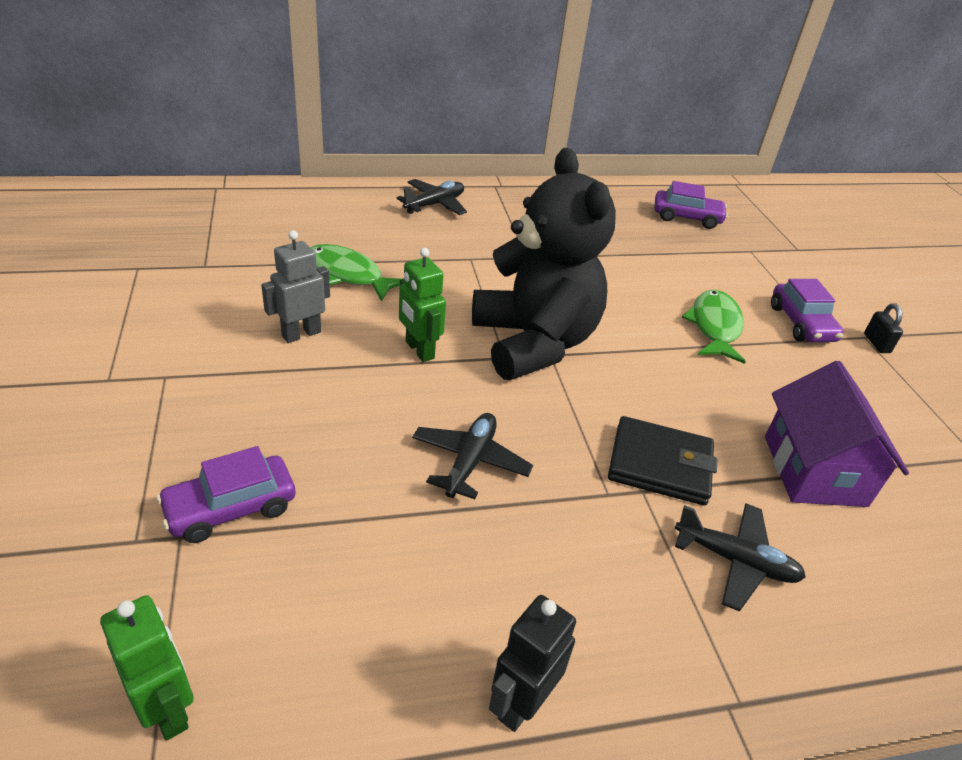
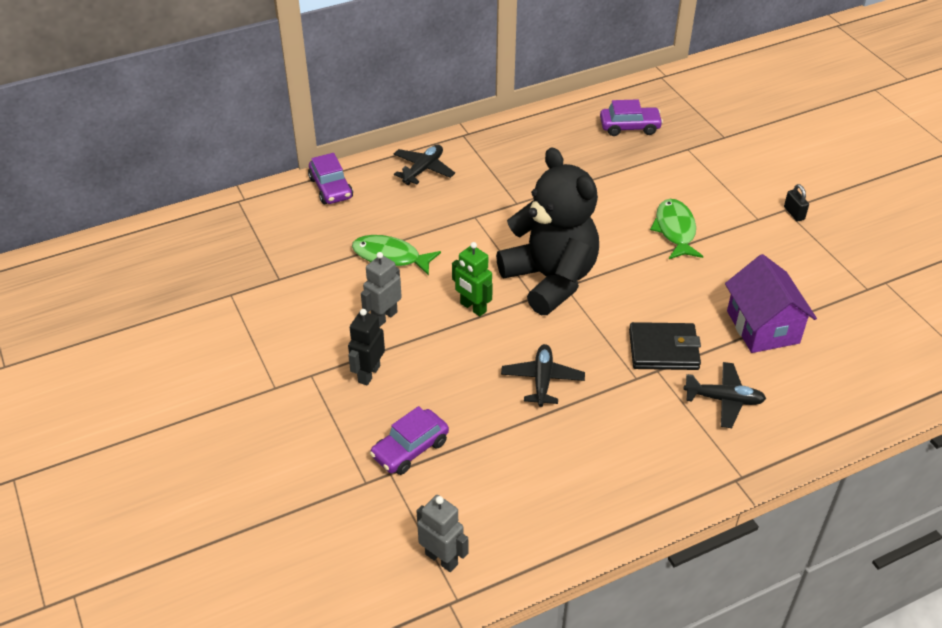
camera: 10 degrees left, 5 degrees up
(168, 709) = (441, 559): green robot -> grey robot
(521, 703) = (625, 507): black robot -> black robot (368, 374)
(801, 323) = (737, 210): purple car -> purple car (331, 188)

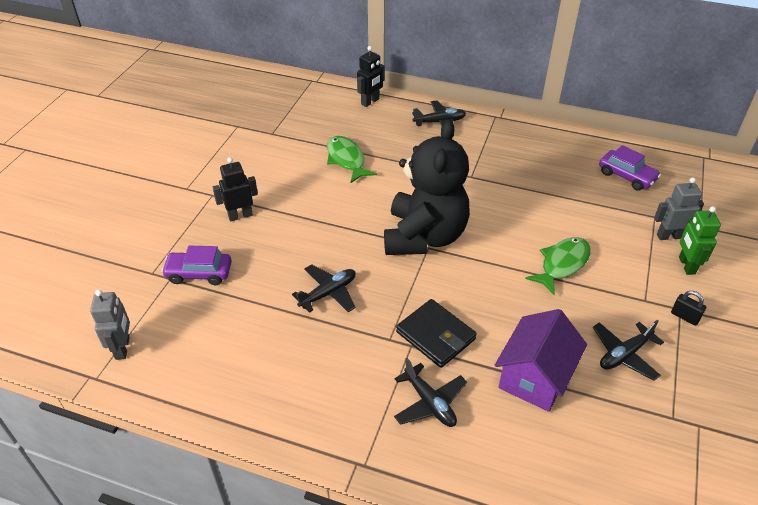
camera: 45 degrees right, 0 degrees up
(331, 188) = (370, 102): purple car -> black robot
(384, 317) = (294, 190): grey robot -> grey robot (669, 236)
(473, 307) = (351, 220): green robot -> green robot (686, 265)
(793, 268) = (624, 354): none -> black plane
(794, 213) = (684, 317): black padlock -> black padlock turned 75 degrees counterclockwise

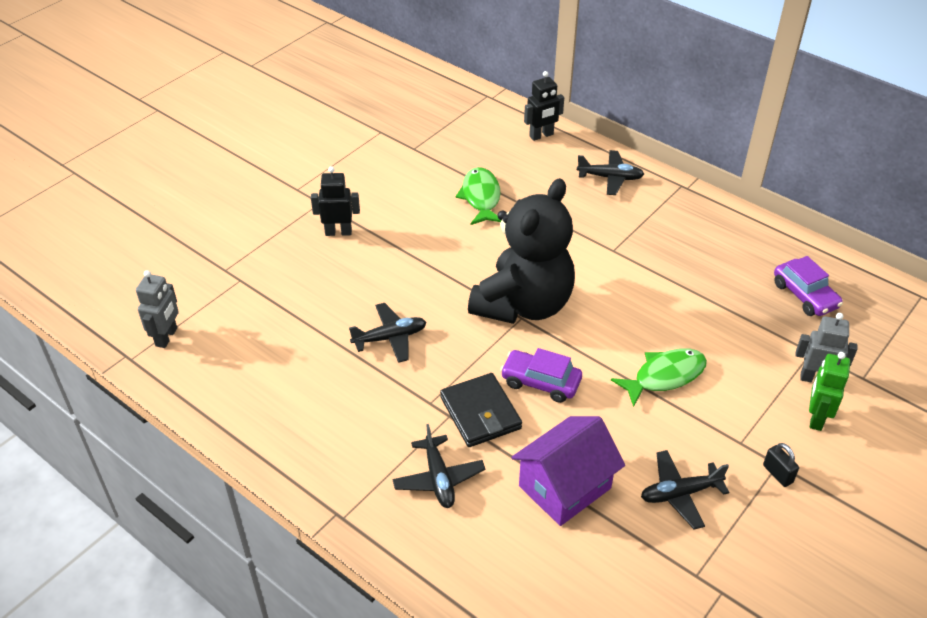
camera: 20 degrees right, 0 degrees up
(199, 273) = (270, 282): purple car -> purple car (540, 382)

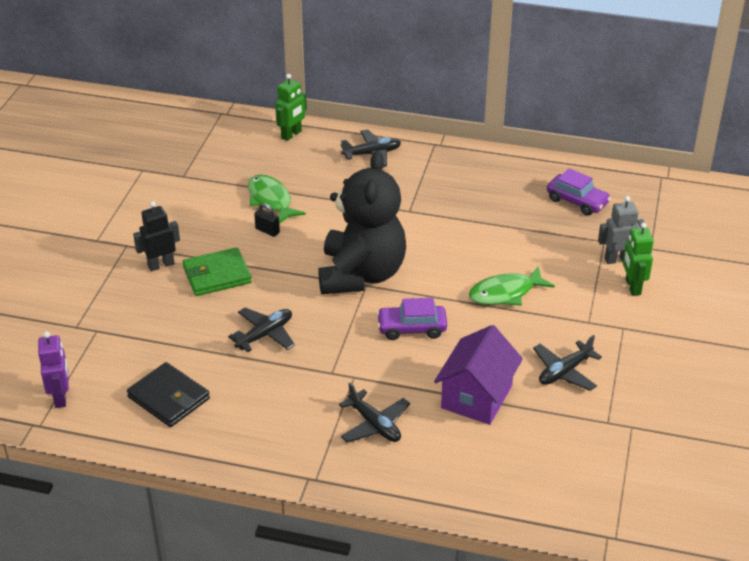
camera: 25 degrees left, 5 degrees down
(167, 337) = (61, 397): grey robot -> purple robot
(383, 259) = (217, 275): none -> green wallet
(480, 413) = (377, 366): black wallet -> black wallet (169, 398)
(541, 135) = (291, 135): black robot -> green robot
(664, 376) = (505, 293): green fish -> green fish turned 150 degrees counterclockwise
(777, 474) = (626, 334): black padlock -> black padlock (267, 231)

